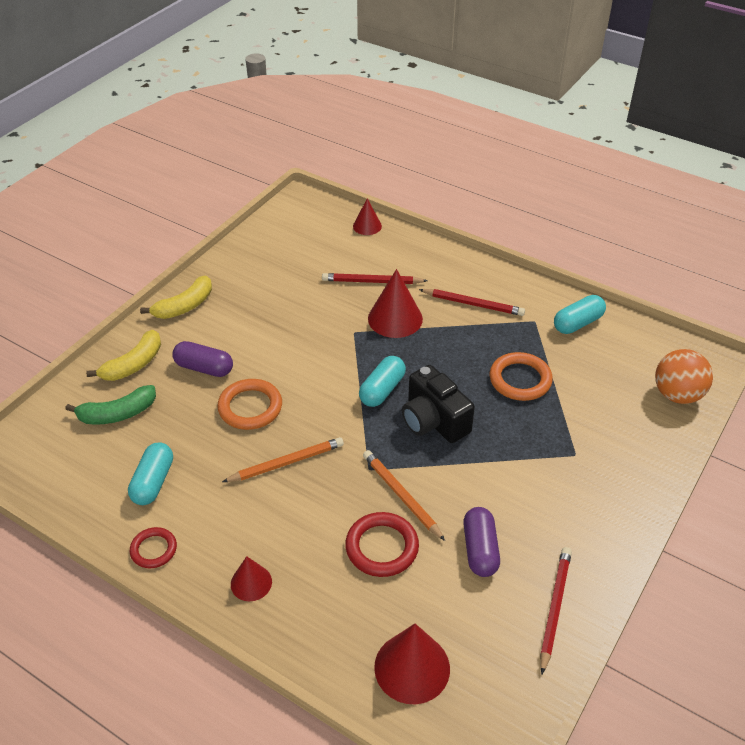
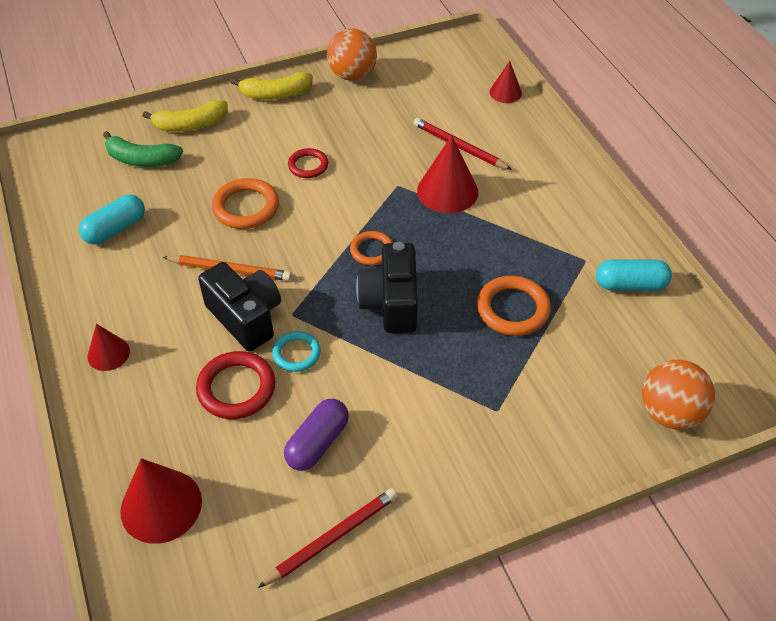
camera: 35 degrees right, 5 degrees up
(153, 549) = (65, 283): red ring -> red ring (308, 165)
(204, 368) = (241, 155): purple capsule -> none
(235, 263) = (352, 75): none -> orange ball
(336, 491) = (246, 317): none -> black camera
(382, 390) = (372, 250): turquoise capsule -> orange ring
(401, 495) = (296, 353): orange pencil -> turquoise ring
(473, 304) = (537, 213): red pencil -> none

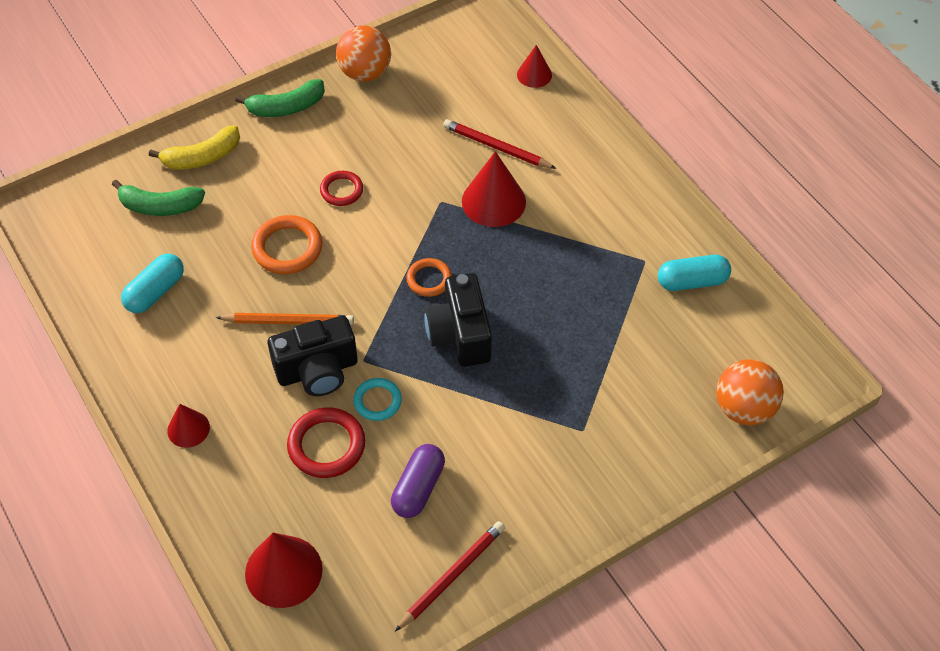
camera: 10 degrees left, 5 degrees up
(246, 317) = (317, 370): black camera -> black camera turned 120 degrees clockwise
(276, 94) = (286, 107): yellow banana -> green banana
(513, 309) = (581, 324): orange ring -> none

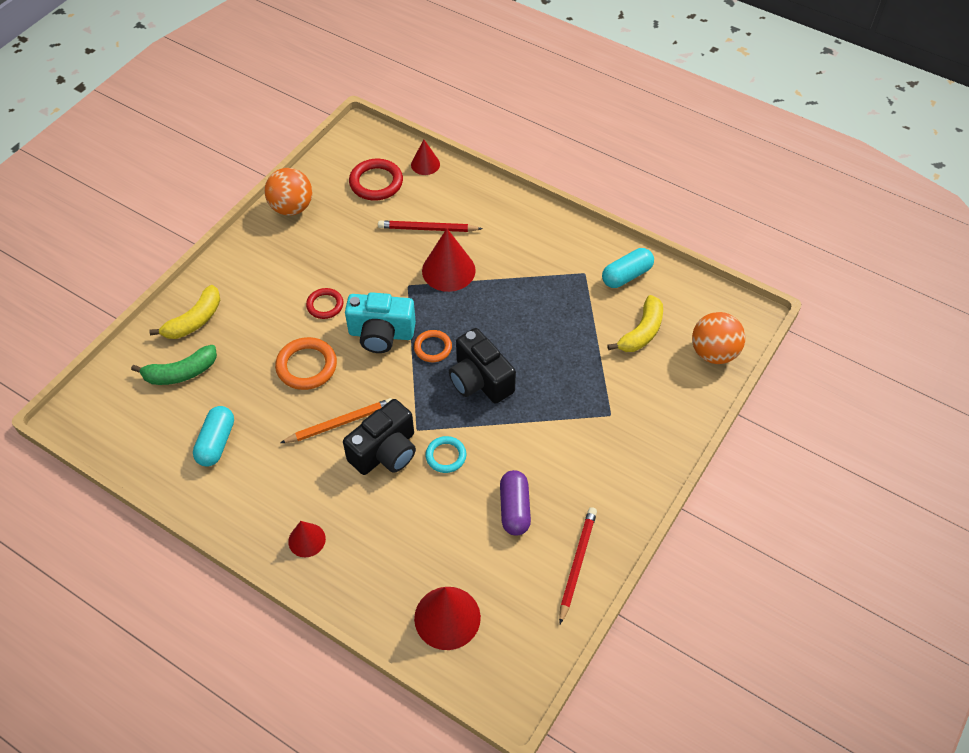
camera: 25 degrees left, 0 degrees up
(286, 107) = (243, 256): green banana -> none
(326, 445) = (425, 506): red ring -> red ring (376, 182)
(383, 243) = (381, 334): none -> turquoise camera
(672, 352) = (641, 332): none -> yellow banana

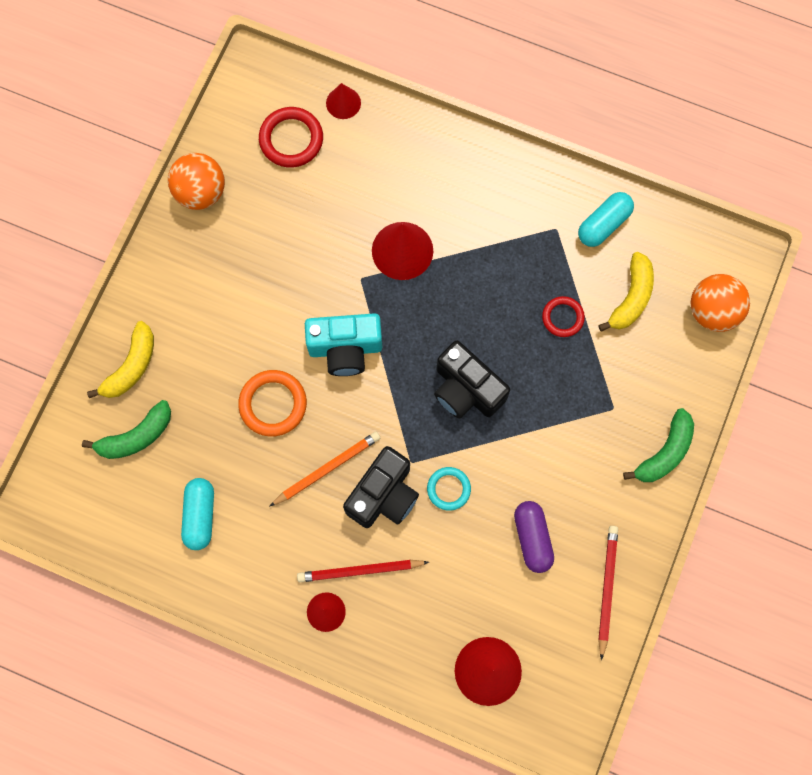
camera: 10 degrees left, 20 degrees up
(325, 305) = (273, 321): red ring -> red ring (562, 317)
(427, 229) = (366, 196): red pencil -> red pencil (360, 571)
(433, 348) = (406, 357): orange ring -> none
(652, 457) = (665, 452): none -> green banana

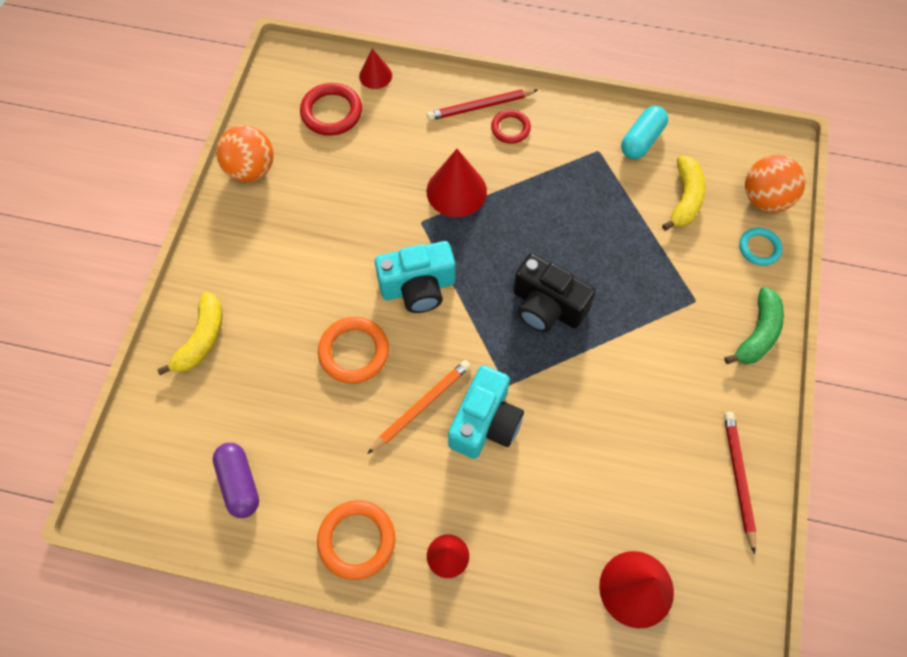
camera: 10 degrees left, 10 degrees down
(136, 436) = (215, 407): green banana -> none
(200, 516) = (294, 477): turquoise capsule -> none
(247, 583) = (357, 540): none -> orange ring
(360, 571) = (476, 505): red pencil -> red pencil (480, 106)
(383, 495) = (485, 423): black camera -> turquoise camera
(448, 489) = (551, 405): turquoise ring -> turquoise ring (759, 248)
(532, 538) = (648, 440): purple capsule -> purple capsule (239, 483)
(562, 317) = (624, 226): red ring -> red ring (510, 128)

